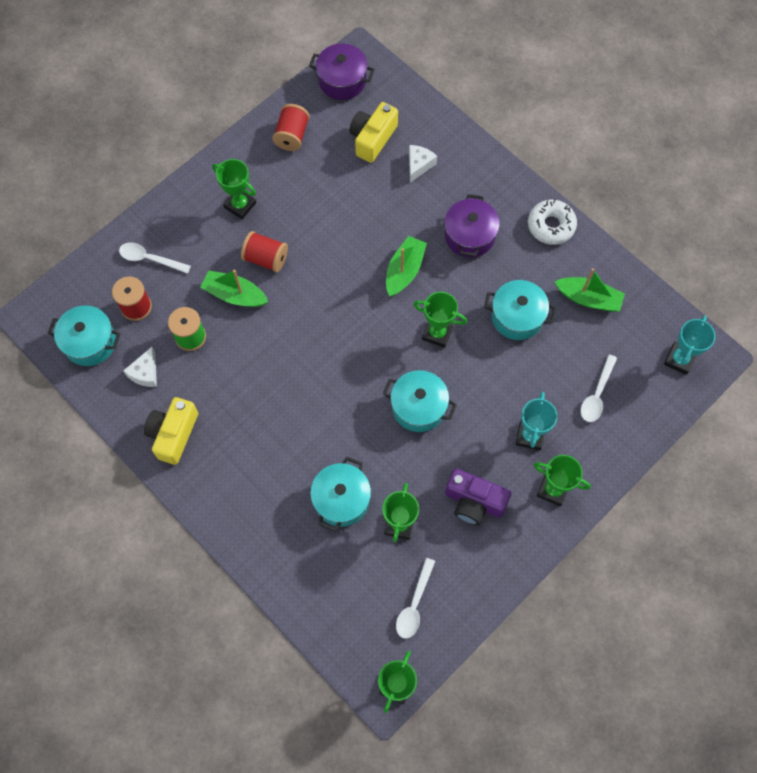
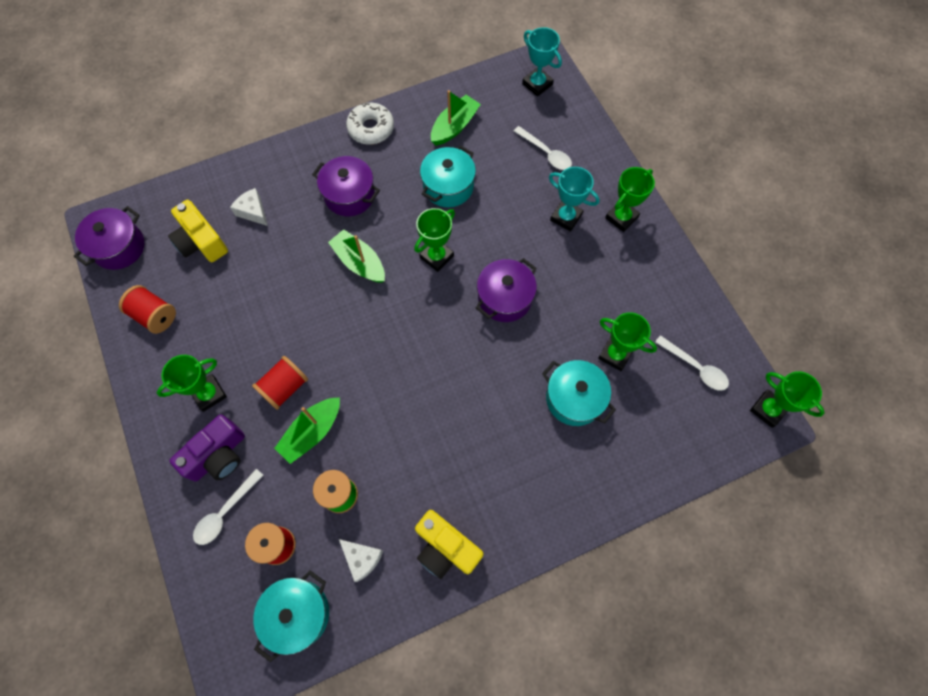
camera: 70 degrees left, 0 degrees up
(418, 407) = (504, 298): turquoise pot -> purple pot
(474, 502) = (613, 283): purple camera -> purple camera (218, 455)

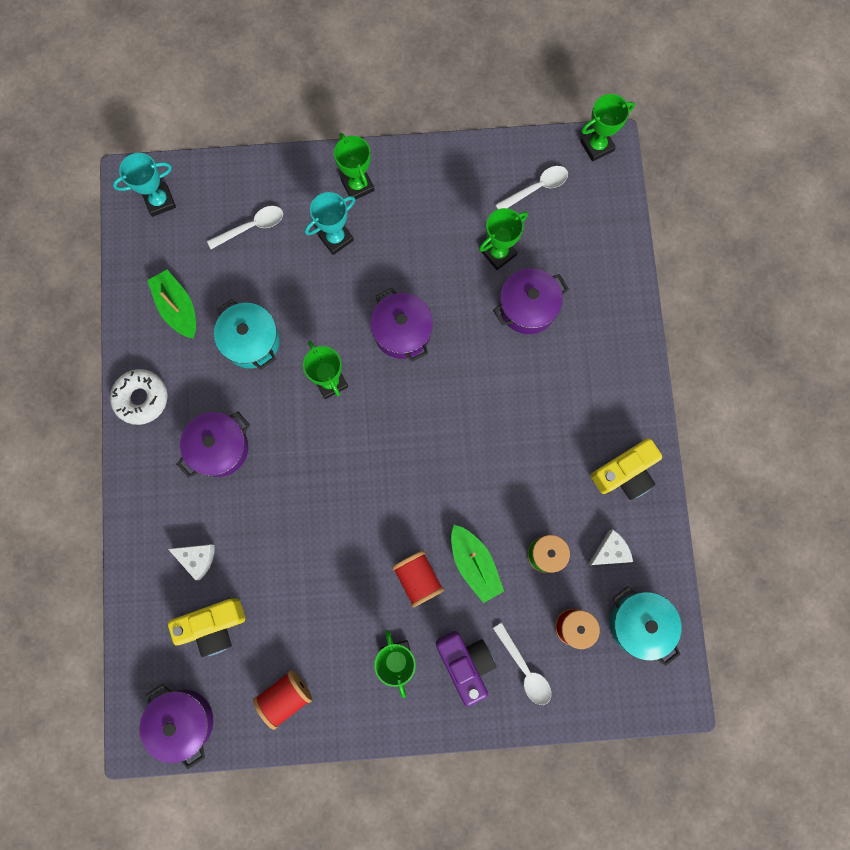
camera: 70 degrees left, 10 degrees up
(253, 211) = (197, 558): white cheese -> white cheese turned 135 degrees counterclockwise
(359, 262) = (306, 462): green boat -> none
(574, 398) = (527, 307): turquoise pot -> purple pot

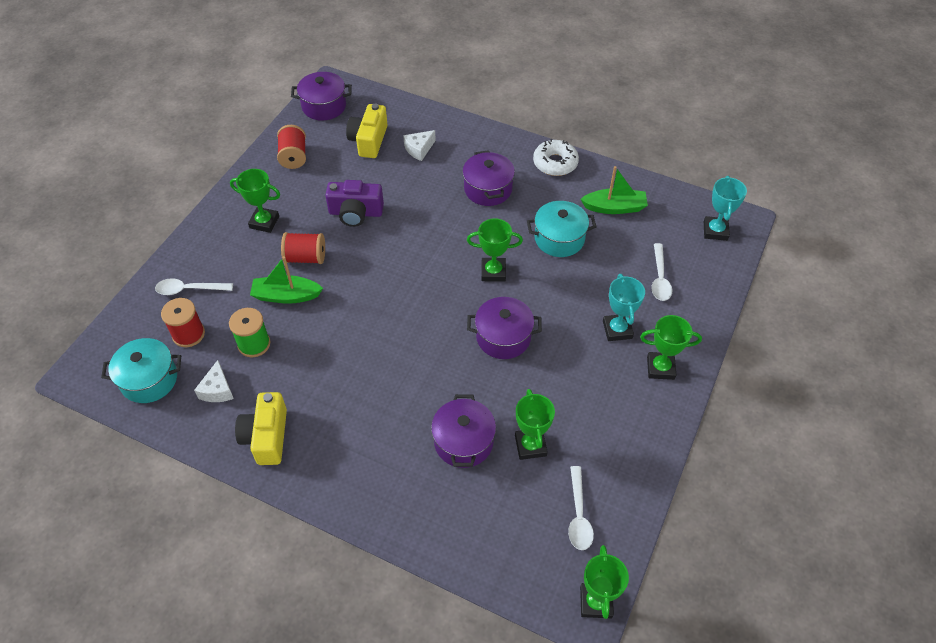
camera: 120 degrees right, 25 degrees down
(465, 663) = (225, 257): purple camera -> purple camera (355, 213)

